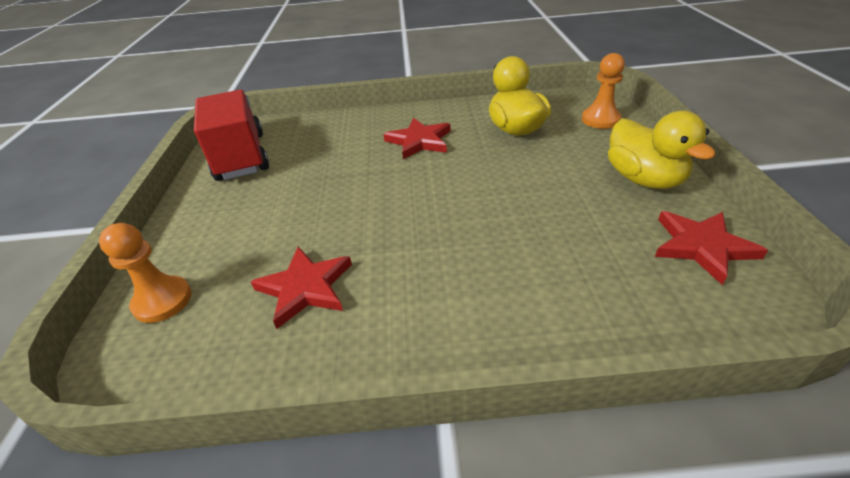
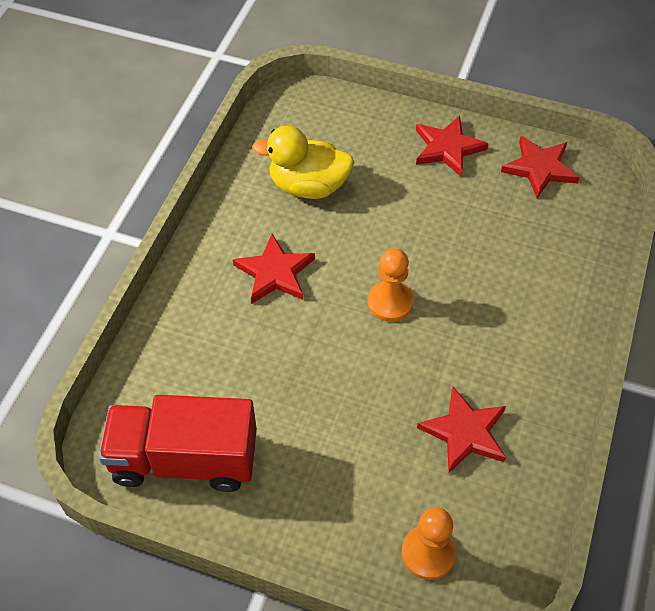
camera: 70 degrees left, 15 degrees up
(600, 120) = (337, 117): orange pawn -> orange pawn (390, 302)
(643, 179) = (447, 148): yellow duck -> red star

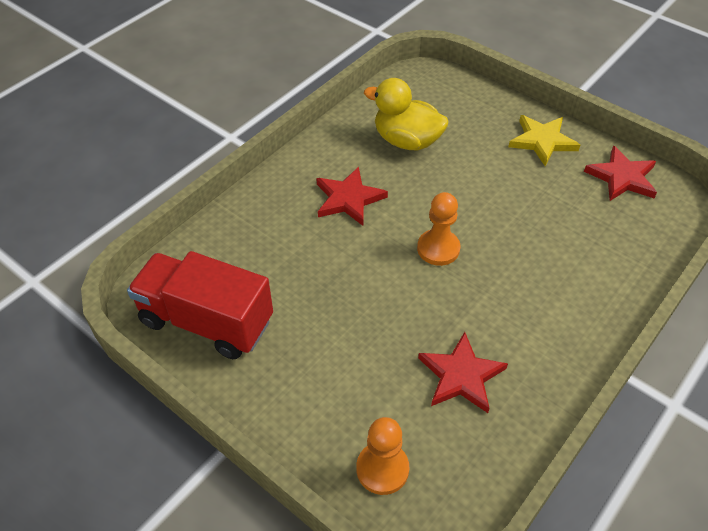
camera: 20 degrees right, 5 degrees down
(447, 148) = (542, 141): red star -> yellow star

